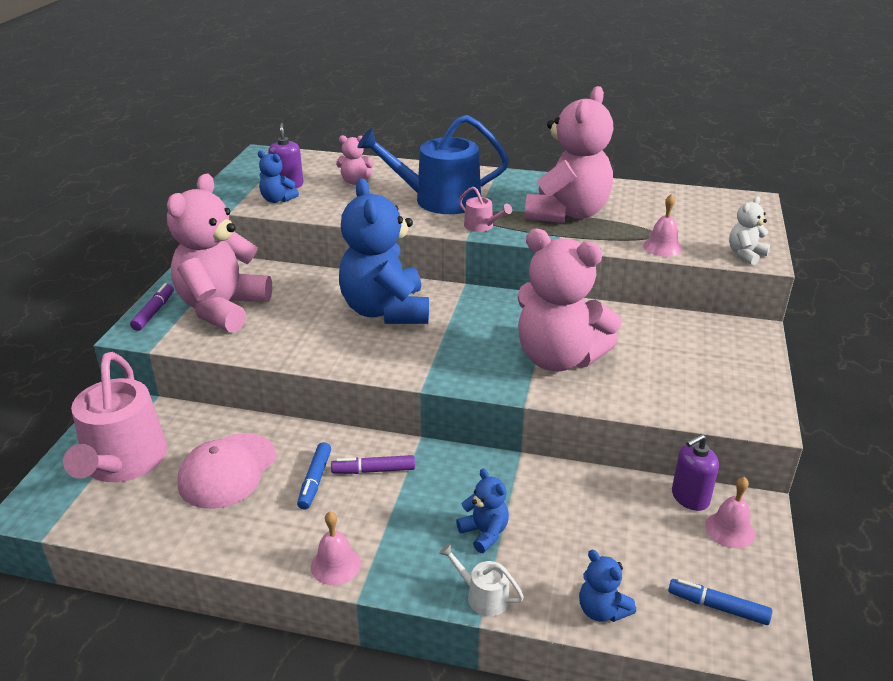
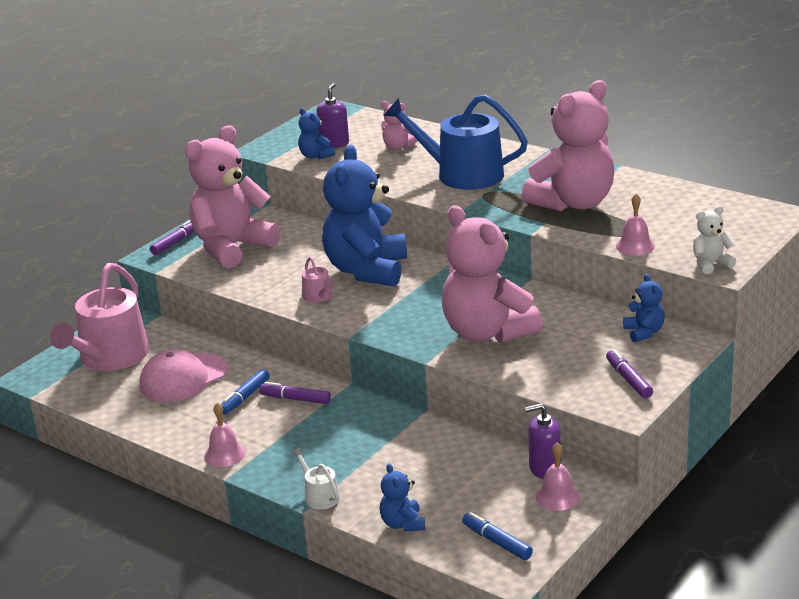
camera: 25 degrees right, 5 degrees down
(481, 226) = (480, 204): pink watering can -> pink watering can (318, 297)
(484, 533) = (351, 458): blue teddy bear -> blue teddy bear (644, 332)
(735, 385) = (628, 380): none -> purple marker

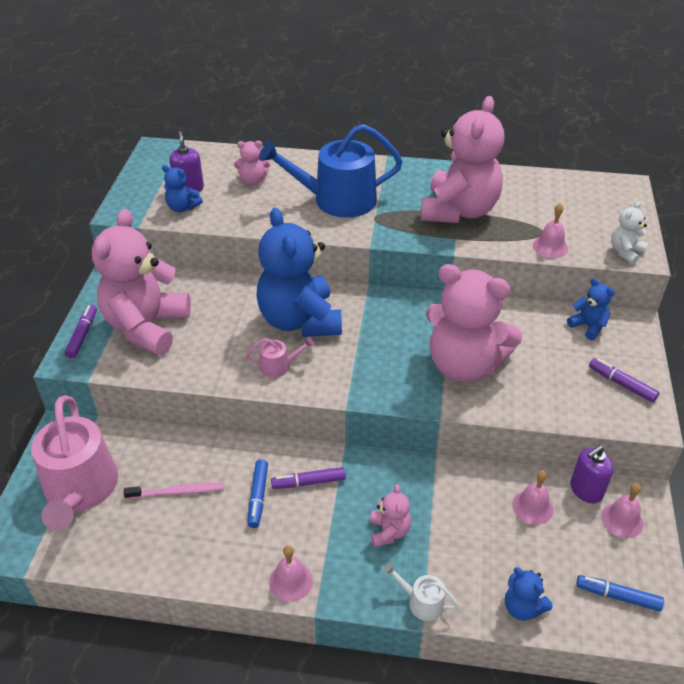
camera: 30 degrees left, 15 degrees up
(183, 378) = (178, 492): pink cap -> pink toothbrush
(318, 297) = (279, 366): pink watering can -> pink watering can turned 45 degrees counterclockwise
(334, 447) = (389, 531): none -> pink teddy bear
(480, 466) = (532, 507): none -> pink bell

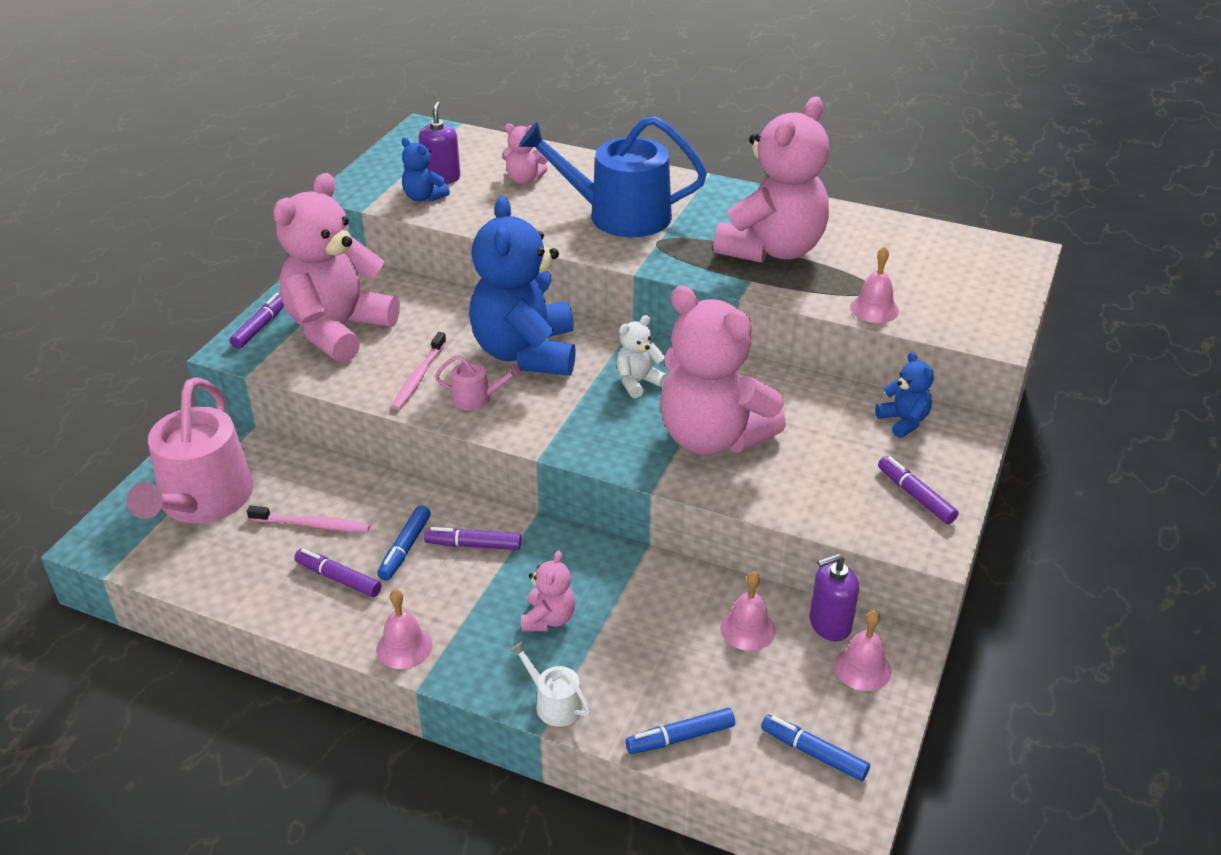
camera: 15 degrees right, 5 degrees down
(217, 534) = (338, 579): none -> purple marker
(226, 356) = (418, 377): none -> pink toothbrush
(522, 607) = (680, 738): blue teddy bear -> blue marker
(625, 252) = (976, 330): white teddy bear -> white teddy bear (638, 382)

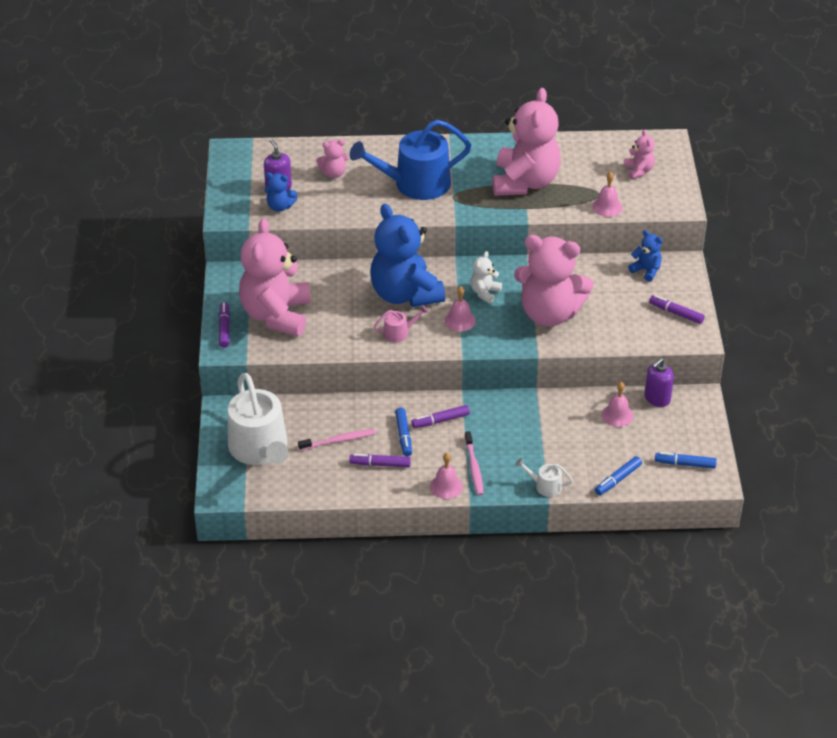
camera: 25 degrees left, 5 degrees up
(202, 501) = (260, 449): pink watering can -> white watering can
(418, 377) = (353, 330): pink toothbrush -> pink toothbrush (474, 467)
(548, 619) = (511, 445): pink teddy bear -> pink teddy bear (639, 171)
(862, 668) = (685, 415): pink bell -> pink bell (460, 320)

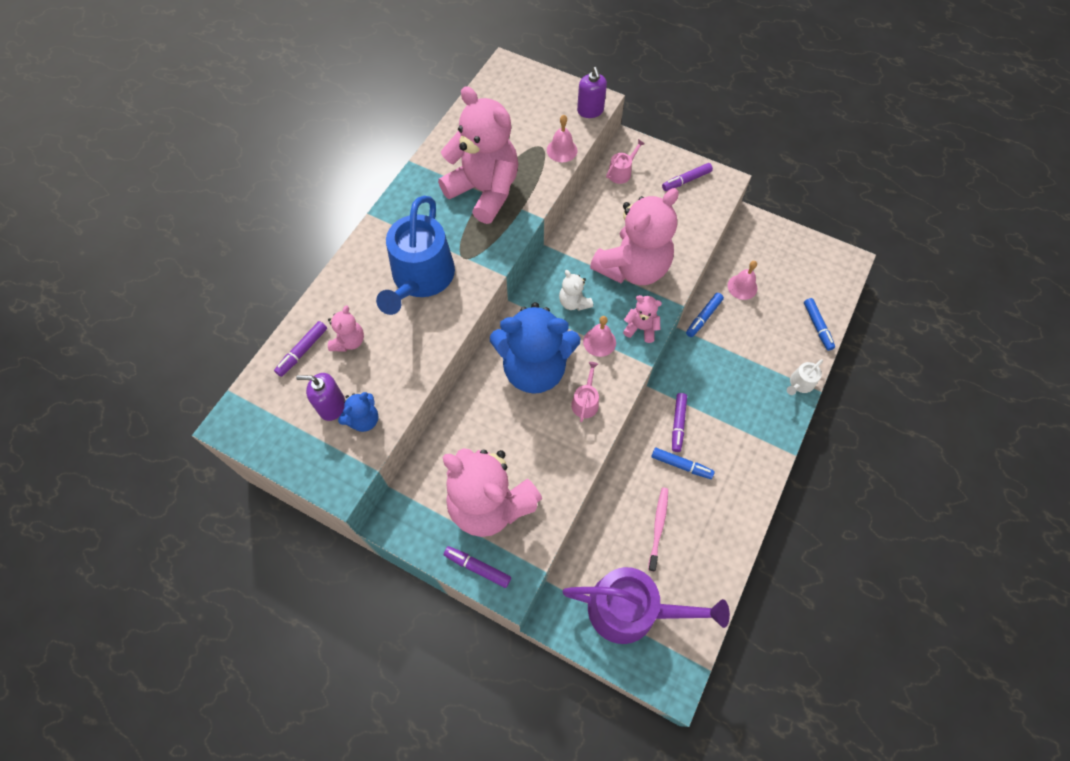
camera: 60 degrees left, 20 degrees up
(260, 449) = (631, 609): white watering can -> purple watering can
(380, 464) = (709, 505): purple marker -> purple marker (303, 351)
(446, 486) = (764, 463): pink bell -> none
(474, 467) = (751, 428): pink toothbrush -> none
(639, 171) = (530, 104): pink teddy bear -> pink teddy bear (641, 328)
(646, 270) = (621, 172): blue teddy bear -> pink watering can
(657, 398) = (737, 250): purple soap dispenser -> purple soap dispenser (590, 111)
(685, 464) = (821, 271): blue marker -> blue marker (703, 317)

